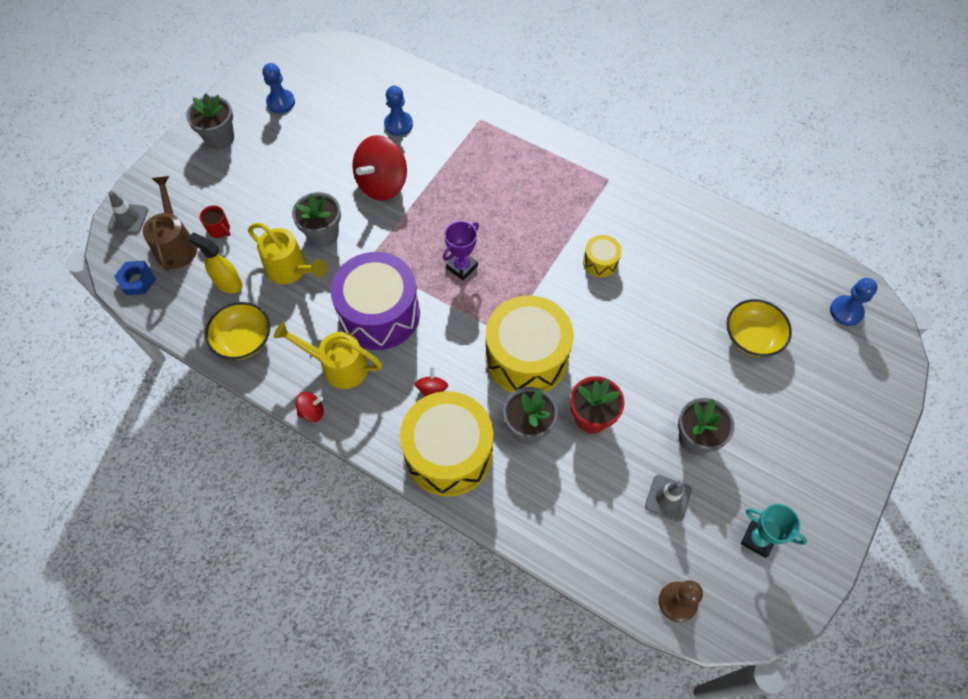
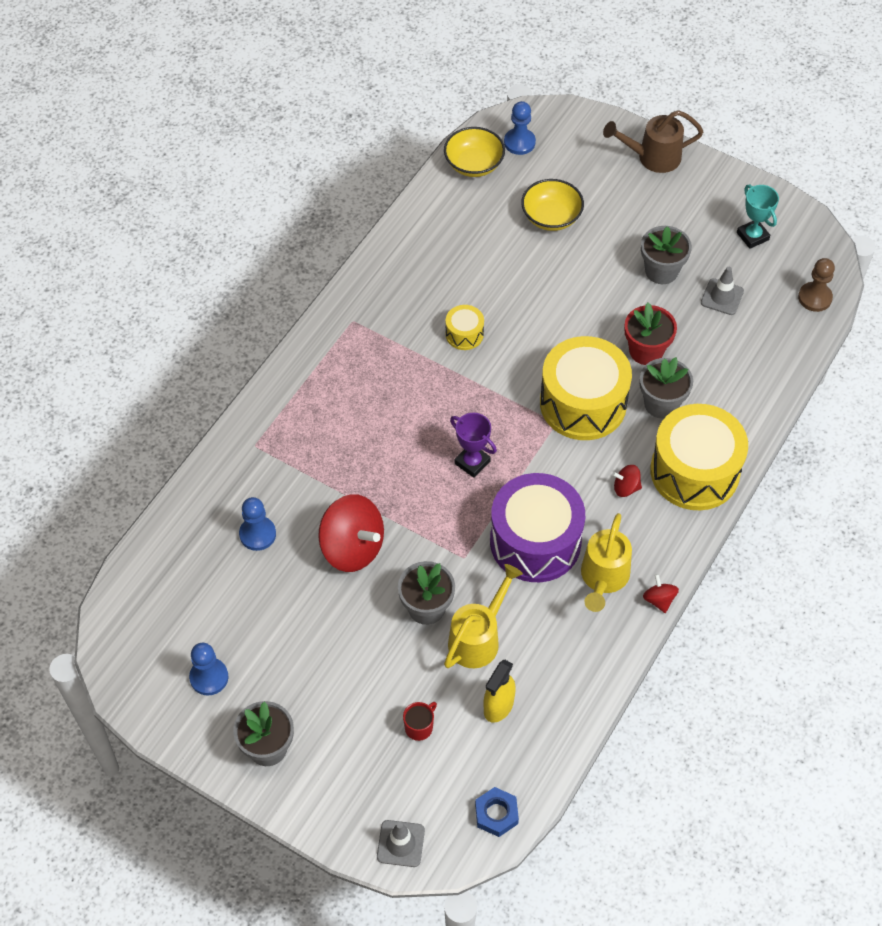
camera: 90 degrees left, 5 degrees down
(176, 244) = (442, 776): brown watering can -> brown watering can (652, 157)
(244, 340) = (575, 679): yellow bowl -> yellow bowl (474, 164)
(758, 539) = (752, 236): turquoise trophy -> turquoise trophy turned 60 degrees counterclockwise

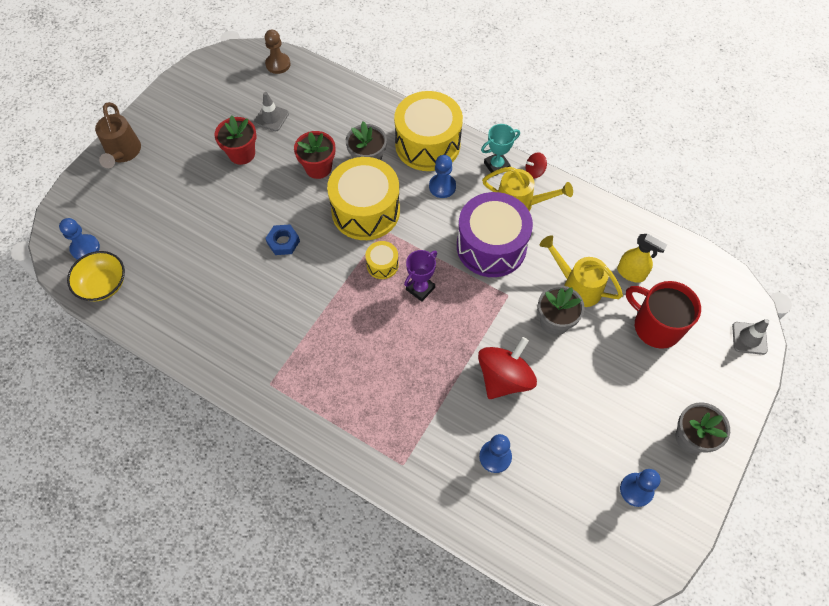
camera: 90 degrees left, 5 degrees up
(419, 727) = (655, 326): red mug -> red mug, size x2.23
(464, 334) = (292, 293): yellow drum -> yellow drum (382, 265)
(496, 814) = (714, 276): blue nut -> blue nut (283, 242)
(551, 217) = (174, 226): yellow bowl -> none
(626, 488) = (442, 186): red spinning top -> blue pawn
(661, 271) = (242, 154): grey flower pot -> red flower pot
(752, 236) = (215, 95): turquoise trophy -> turquoise trophy (496, 166)

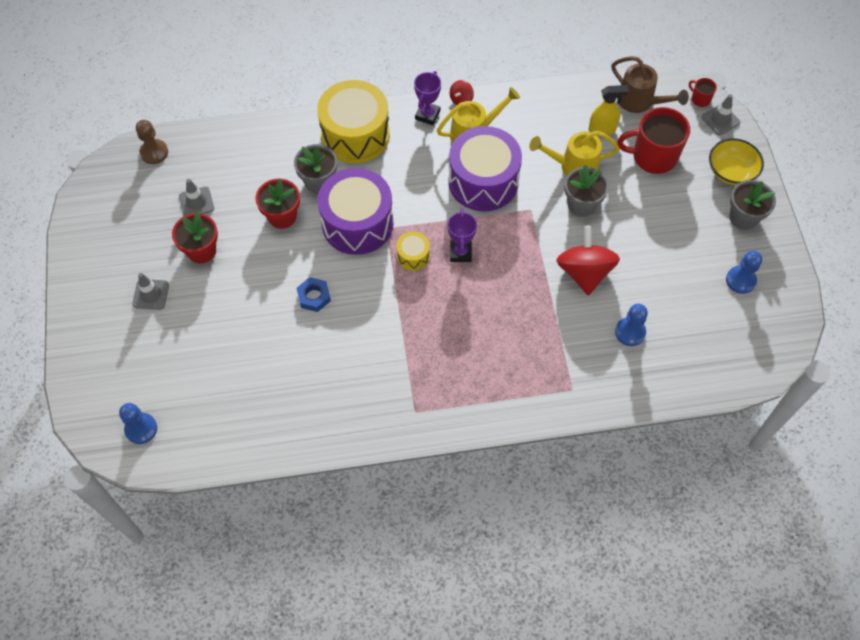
camera: 40 degrees left, 0 degrees up
(103, 284) = (191, 445): yellow bowl -> yellow bowl (731, 171)
(123, 153) = (88, 326): brown watering can -> brown watering can (640, 102)
(181, 160) = (151, 294): none -> grey traffic cone
(365, 211) = (357, 223): yellow drum -> purple drum
(442, 186) = (400, 161): blue pawn -> none
(496, 166) = (427, 115): turquoise trophy -> purple trophy
(746, 307) = (700, 99): none -> red mug

